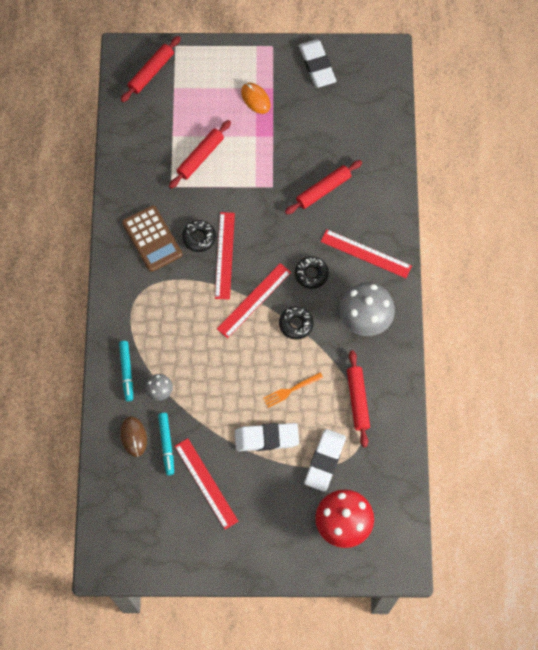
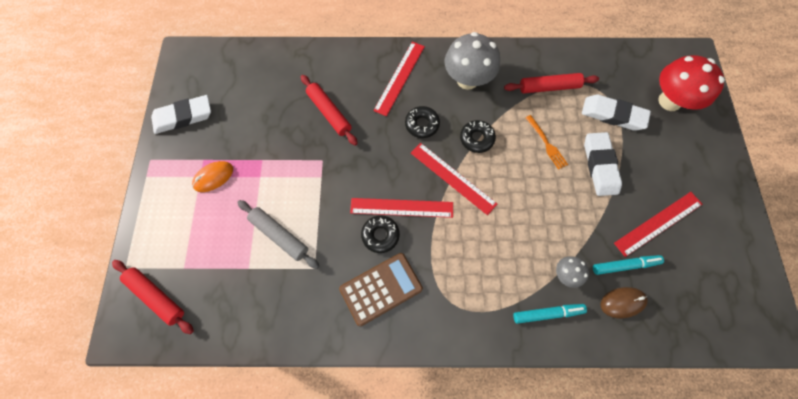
camera: 90 degrees left, 0 degrees up
(200, 157) = (279, 235): red rolling pin -> grey rolling pin

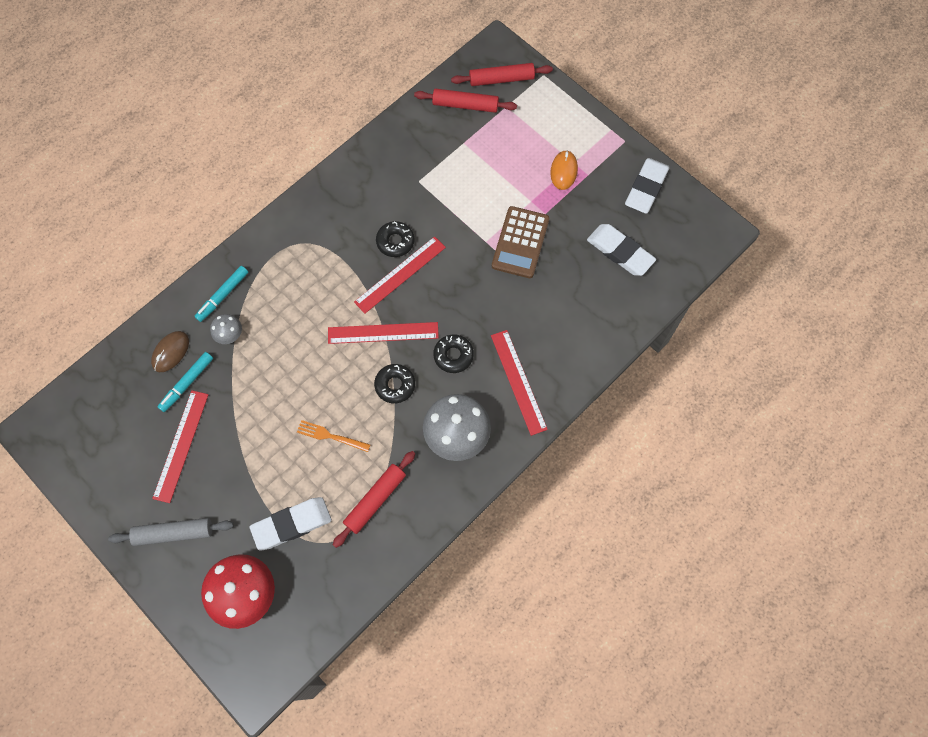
camera: 135 degrees right, 0 degrees up
(279, 235) = (467, 178): grey rolling pin -> grey rolling pin (174, 533)
(329, 113) = (540, 295): red rolling pin -> red rolling pin (465, 105)
(381, 289) = (358, 209): brown calculator -> brown calculator (520, 242)
(600, 166) = (267, 457): white eraser -> white eraser (620, 252)

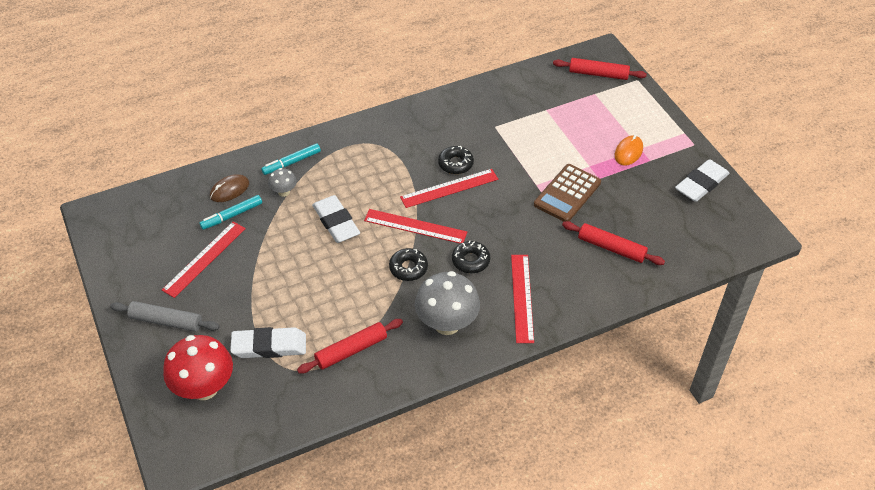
camera: 20 degrees right, 20 degrees down
(330, 436) = (334, 289): orange fork -> none
(465, 105) = (559, 84): red rolling pin -> red rolling pin (611, 248)
(620, 252) = (658, 225): white eraser -> white eraser (336, 222)

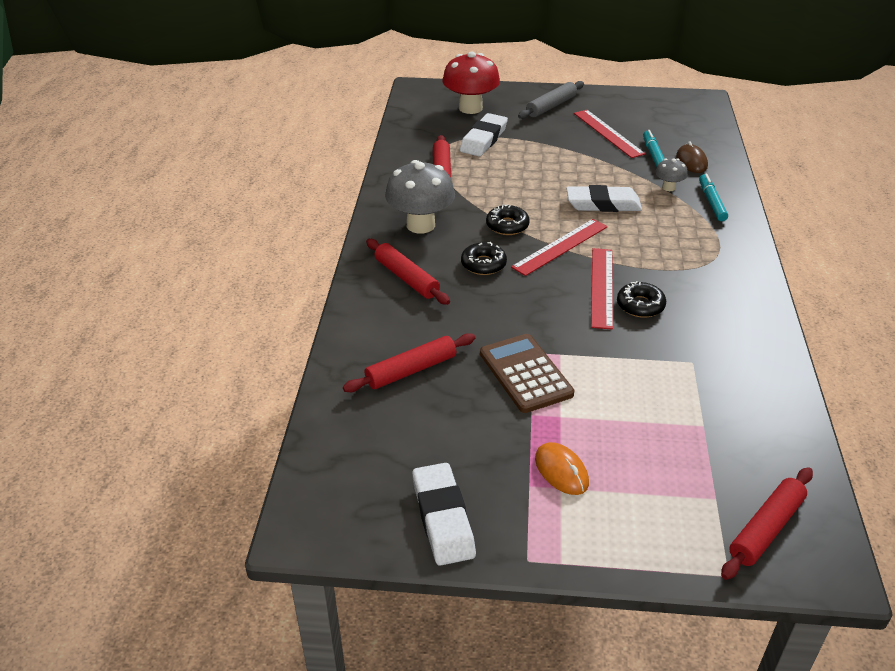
camera: 120 degrees right, 10 degrees down
(522, 297) = (406, 278): red ruler -> red rolling pin

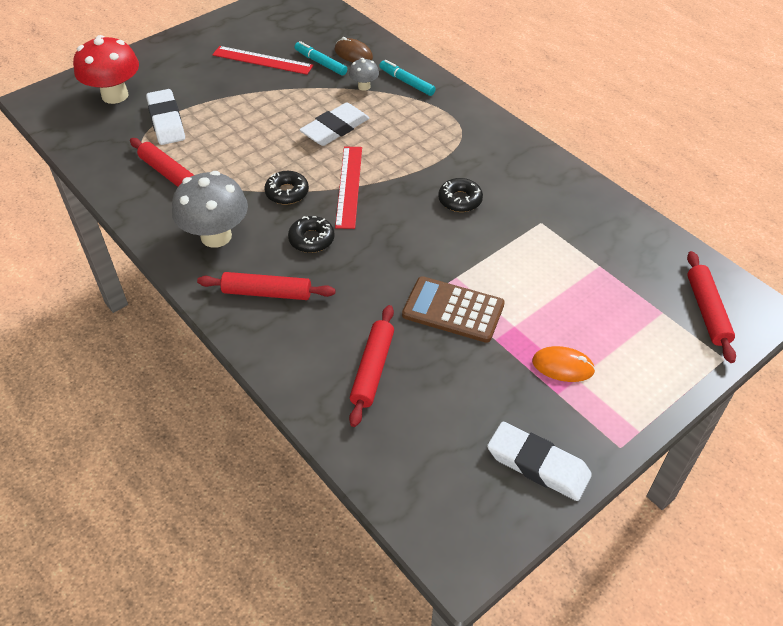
camera: 45 degrees left, 10 degrees up
(551, 106) = (185, 57): grey rolling pin -> none
(601, 287) = (418, 202): red ruler -> none

